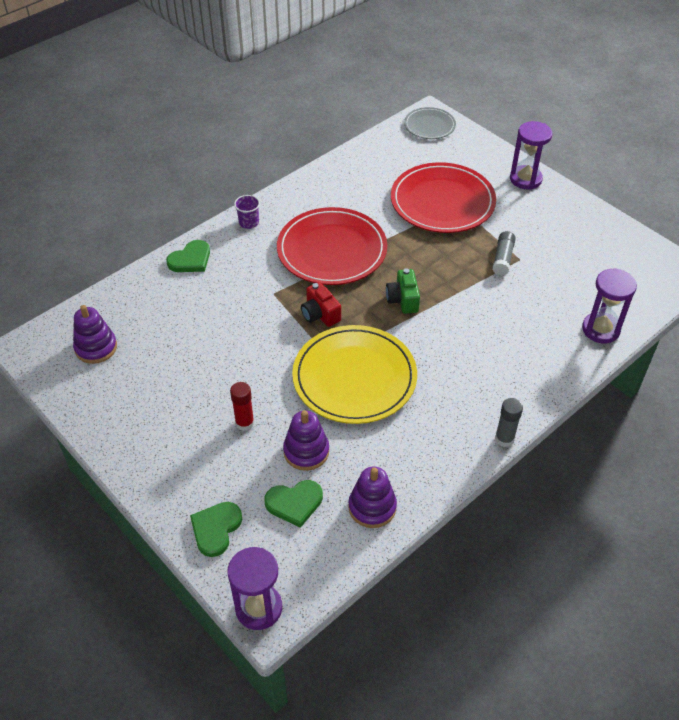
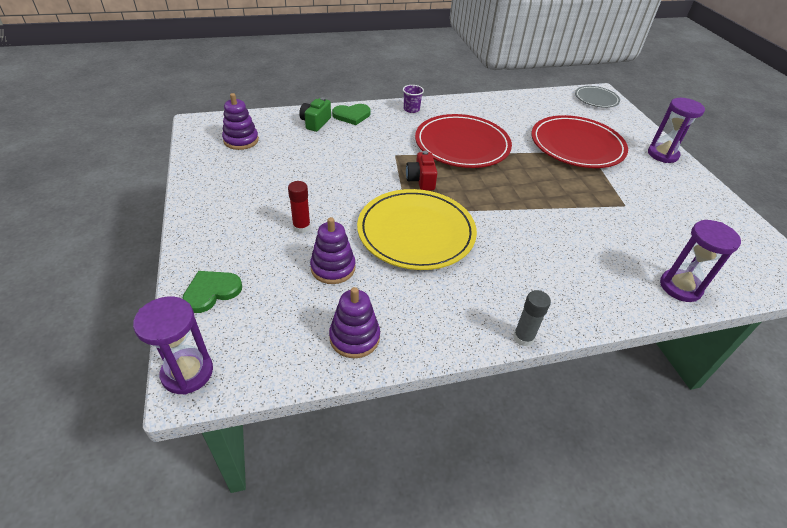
camera: 25 degrees right, 5 degrees down
(294, 503) = (290, 302): green heart -> none
(403, 300) = (498, 195): green camera -> green camera (315, 122)
(502, 259) = (608, 199): grey glue stick -> none

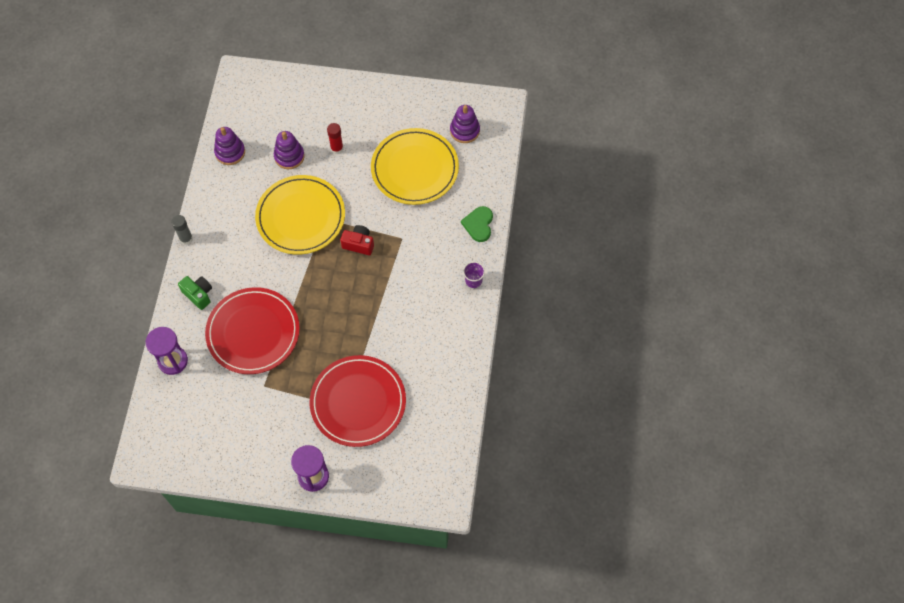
camera: 115 degrees right, 20 degrees up
(187, 372) = (245, 73): purple hourglass -> none
(211, 292) = (298, 90): green heart -> none
(305, 163) = (415, 169): none -> yellow plate
(315, 122) = (475, 191): green camera -> green camera (198, 294)
(462, 145) = (397, 299): red plate -> red plate (253, 332)
(596, 99) = (434, 485): grey plate -> none

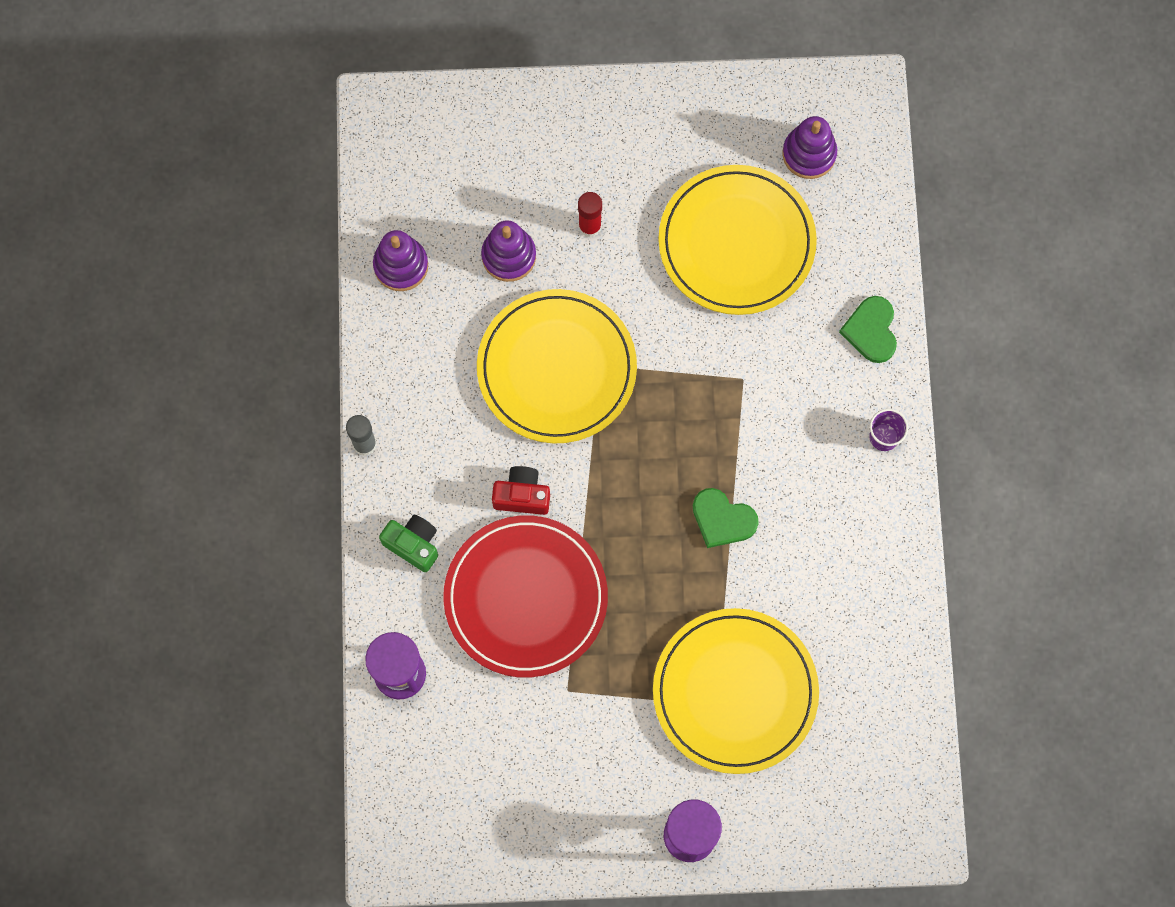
camera: 10 degrees left, 10 degrees up
(358, 402) = (735, 692): red plate -> yellow plate
(359, 244) = (670, 403): red camera -> red camera (522, 495)
(373, 309) = (722, 519): none -> green heart

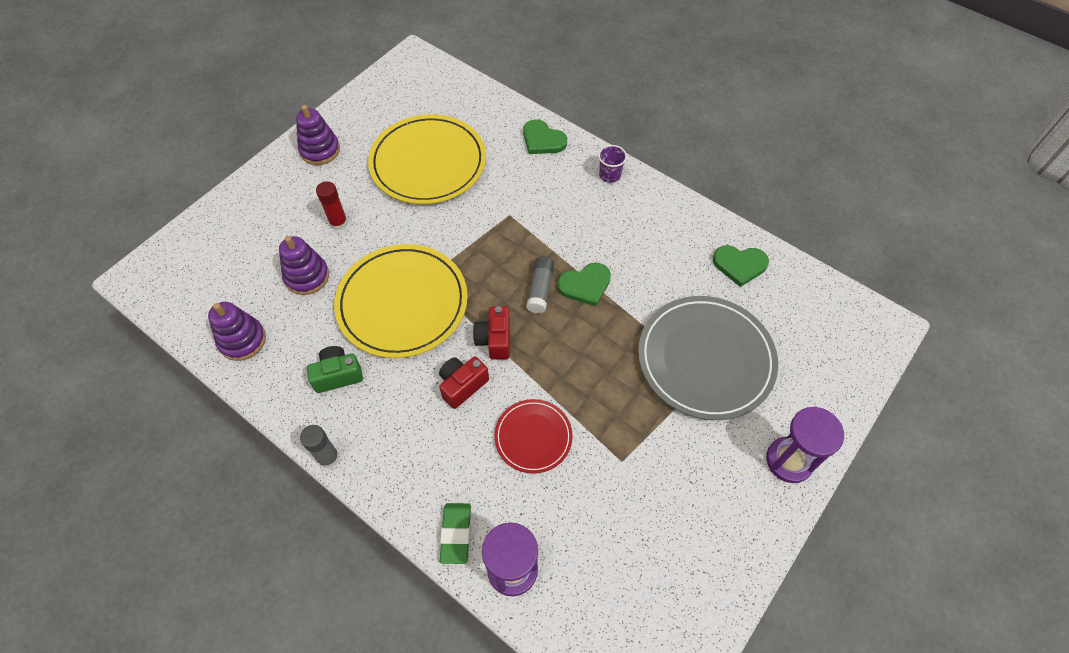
camera: 50 degrees left, 15 degrees down
(391, 604) = (456, 534): none -> green eraser
(413, 544) = (428, 482): green camera -> green camera (337, 375)
(526, 597) = (533, 437): red plate -> red plate, size x0.53
(591, 484) = (494, 339): none -> red camera
(681, 481) = (540, 289): none -> grey glue stick
(735, 692) = (705, 359): yellow plate -> grey plate
(809, 154) = (417, 100): purple stacking toy -> purple stacking toy (320, 150)
(877, 650) = (739, 265): none -> green heart

